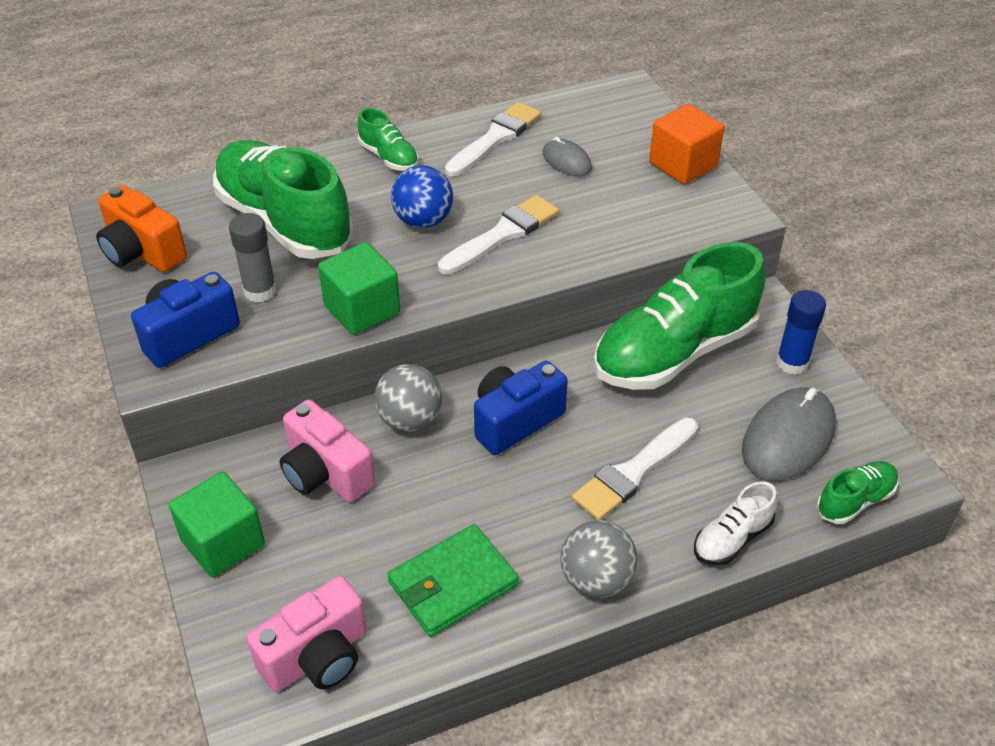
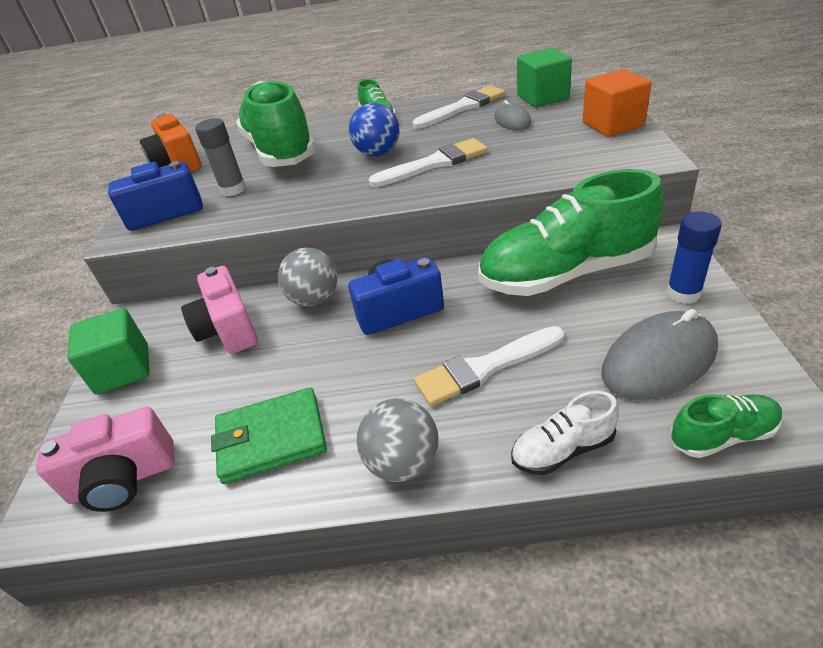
camera: 25 degrees right, 5 degrees down
(362, 309) = (295, 205): green cube -> green cube (542, 97)

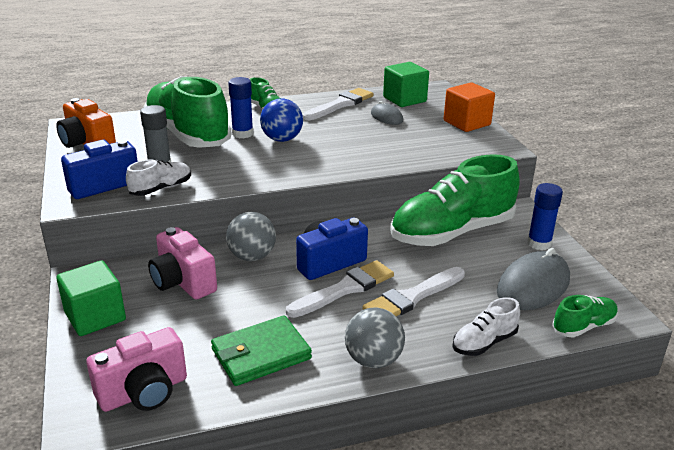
camera: 20 degrees left, 10 degrees down
(220, 218) = (161, 189): none -> white shoe
(338, 147) = (242, 134): none -> blue glue stick
(434, 163) = (335, 148): white brush -> white brush (345, 289)

